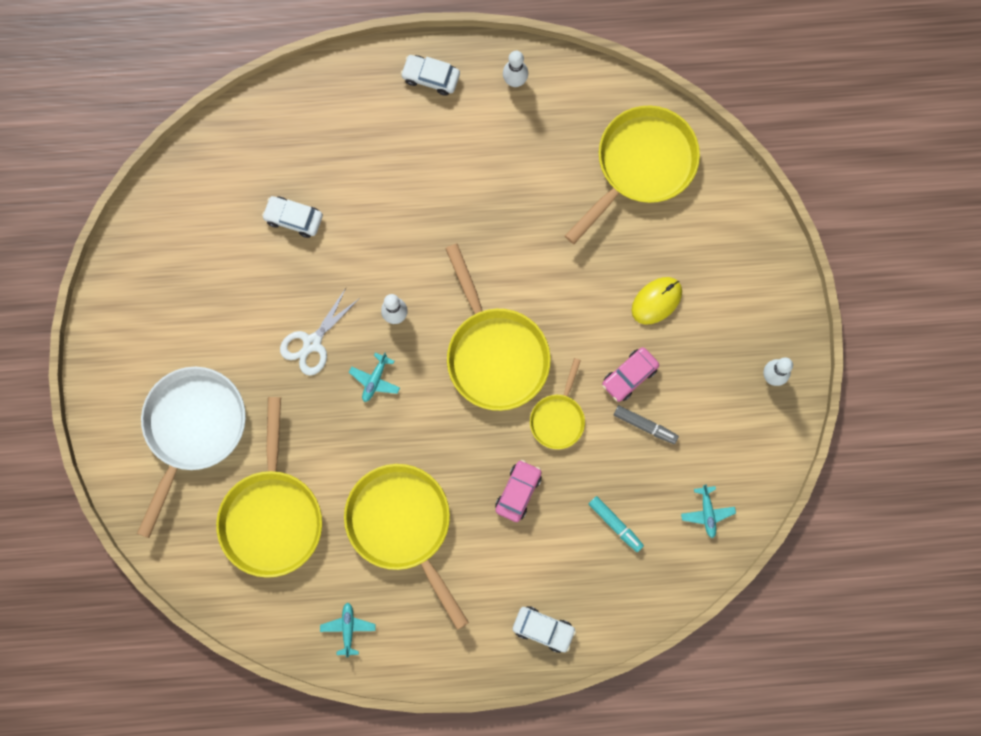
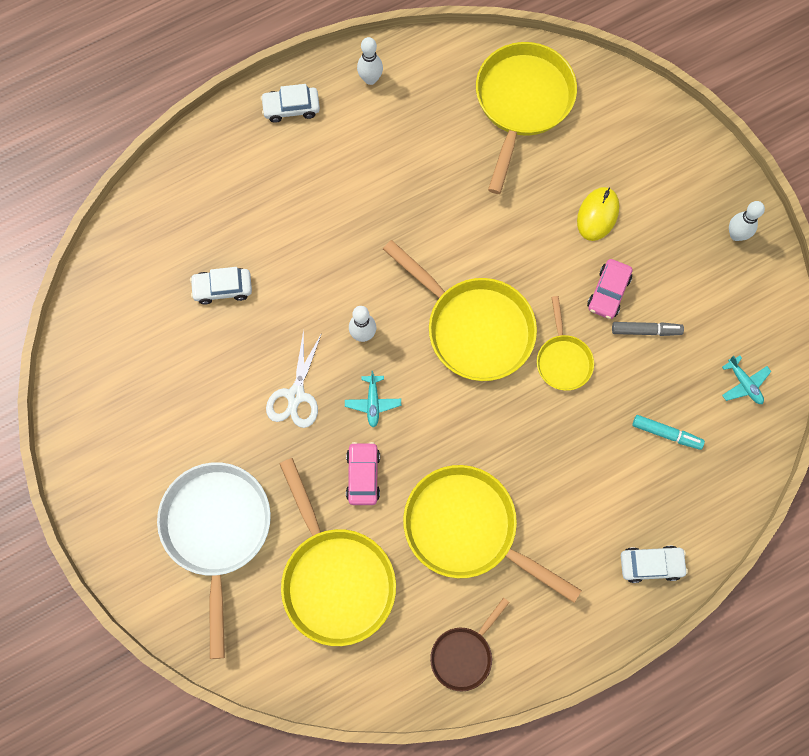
camera: 25 degrees left, 5 degrees down
(348, 629) = (464, 655): turquoise plane -> brown pan
(518, 492) = (560, 445): pink car -> pink car (363, 475)

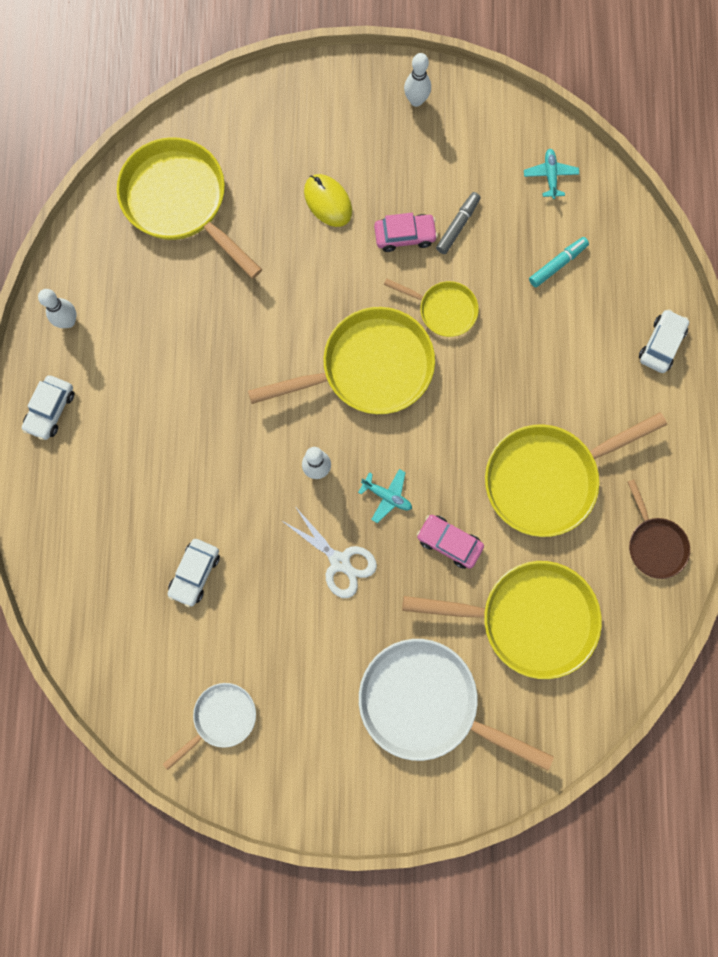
camera: 60 degrees left, 5 degrees up
(118, 374) = (221, 718): none -> white pan
(608, 292) = (405, 236): pink car -> pink car turned 60 degrees counterclockwise
(744, 383) = (550, 176): turquoise plane -> turquoise plane turned 90 degrees counterclockwise

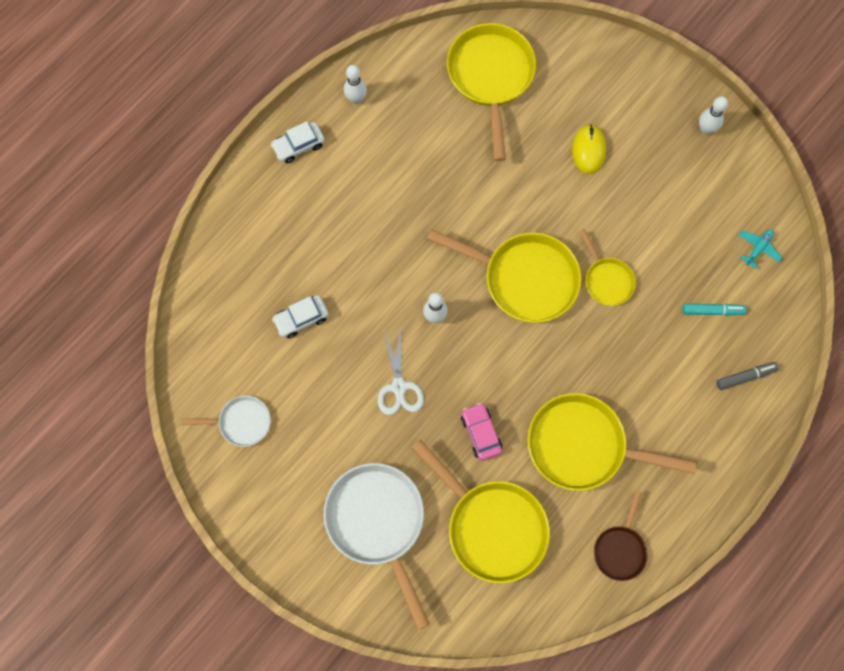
camera: 40 degrees right, 5 degrees down
(387, 496) = (465, 370): turquoise plane -> none
(405, 236) = (622, 211): pink car -> none
(457, 226) = (664, 232): grey marker -> grey marker (745, 377)
(661, 344) = (740, 421): white car -> none

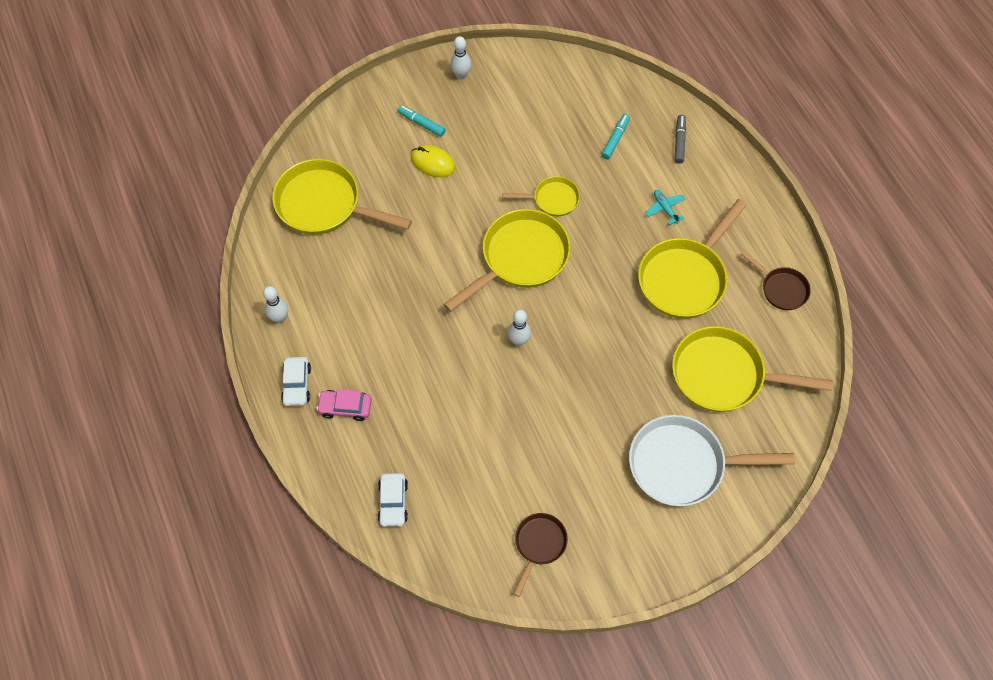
camera: 65 degrees left, 10 degrees down
(241, 422) = (539, 544): white pan -> brown pan
(301, 319) = (466, 451): white car -> white car (393, 502)
(399, 386) = (568, 396): white scissors -> none
(481, 433) = (640, 349): pink car -> pink car (345, 407)
(492, 526) = (723, 375): yellow pan -> yellow pan turned 150 degrees counterclockwise
(628, 119) = (421, 123): none -> turquoise marker
(758, 248) = (579, 86): turquoise plane -> turquoise plane (665, 209)

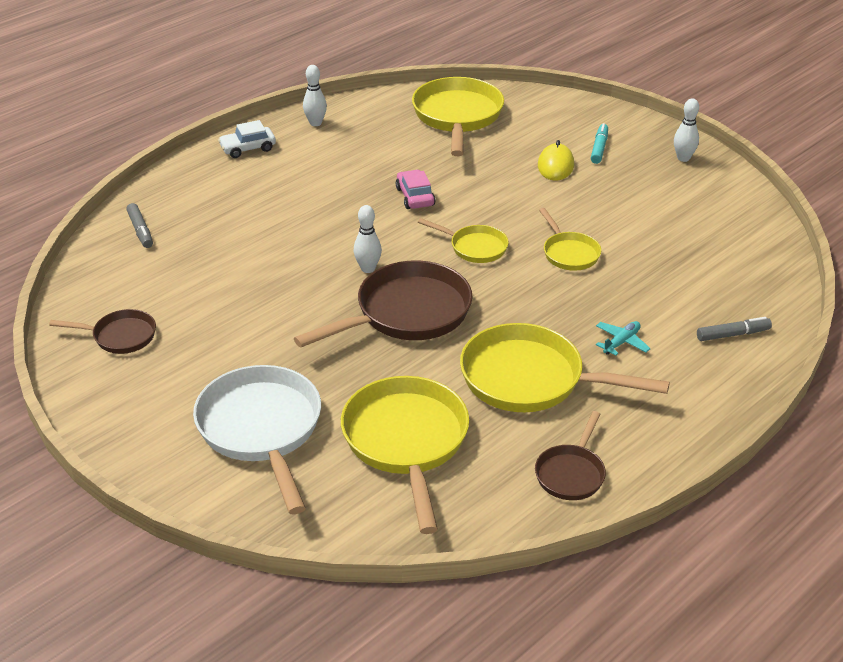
camera: 70 degrees right, 25 degrees down
(345, 407) = (235, 180): pink car -> pink car (415, 197)
(393, 502) = (140, 230): white car -> grey marker
(520, 258) = (475, 247): yellow pan -> yellow pan, size x0.53
(584, 331) = (407, 313): none -> brown pan
(615, 139) = (691, 282): turquoise marker -> none

